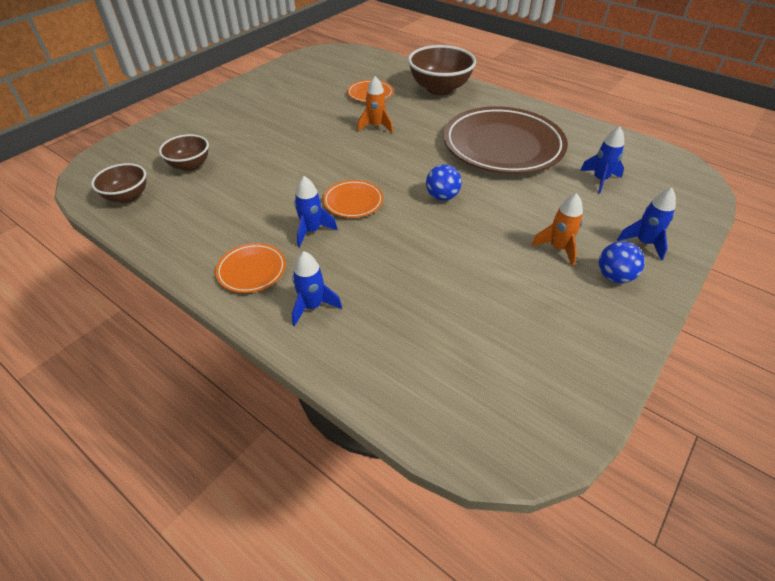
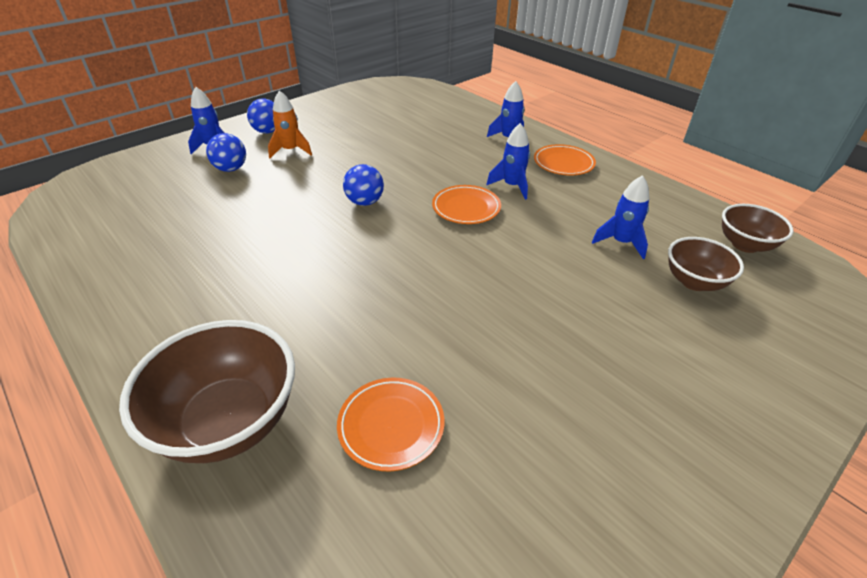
camera: 170 degrees left, 5 degrees down
(376, 127) = (407, 321): orange rocket -> none
(503, 146) = (237, 257): brown plate -> none
(591, 216) = (231, 169): none -> blue ball
(600, 180) = (173, 199): blue rocket -> blue rocket (621, 243)

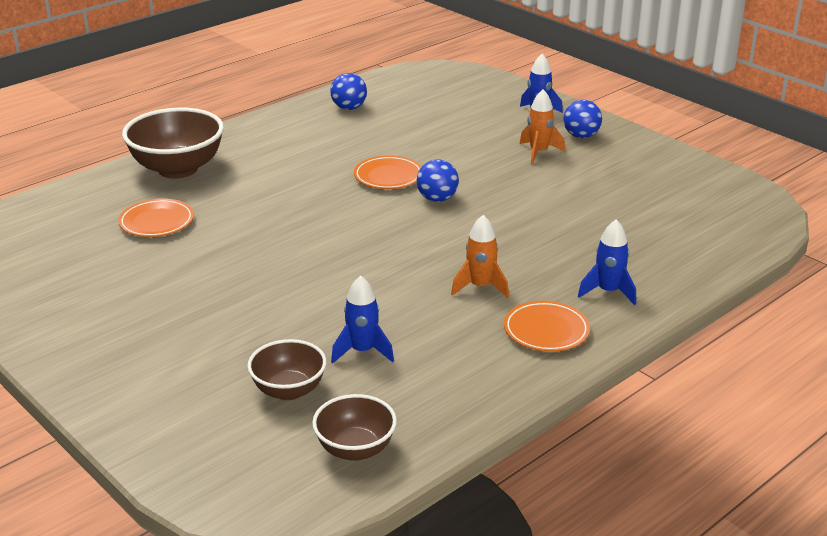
camera: 90 degrees right, 10 degrees down
(231, 169) = (493, 128): blue ball -> blue ball (349, 108)
(466, 208) = (429, 255): orange plate -> orange plate (388, 176)
(512, 186) = (480, 287): blue rocket -> orange rocket

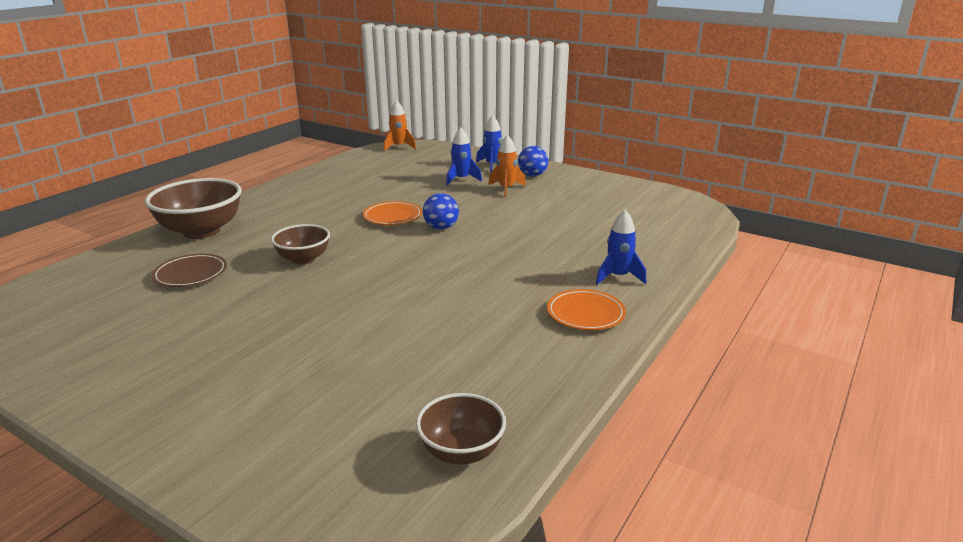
camera: 15 degrees left, 5 degrees down
(157, 222) = (191, 274): orange plate -> brown plate
(289, 390) = (369, 404): brown bowl -> brown bowl (303, 259)
(349, 108) = (340, 175): blue ball -> none
(362, 351) = (429, 356): blue rocket -> blue rocket (461, 179)
(480, 287) = (510, 287): orange rocket -> orange rocket (399, 147)

